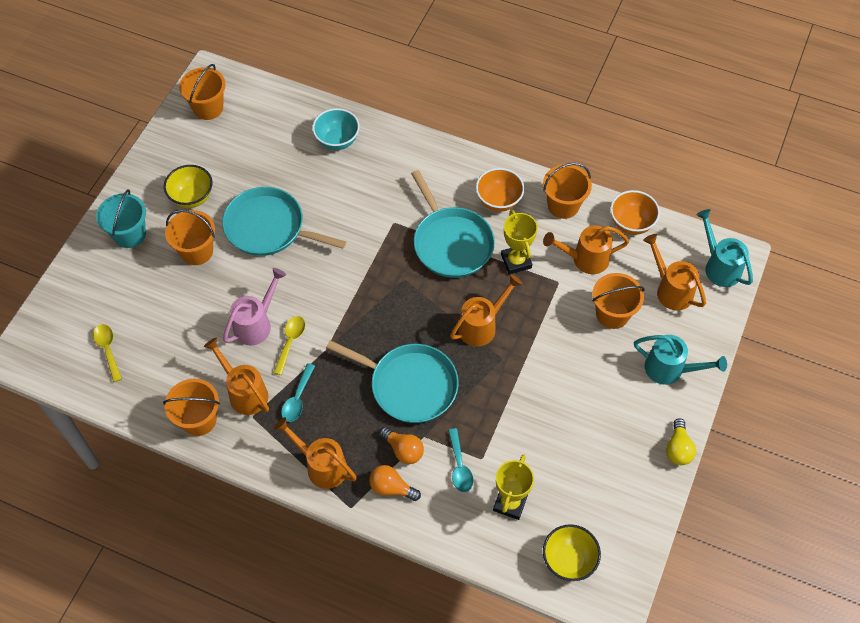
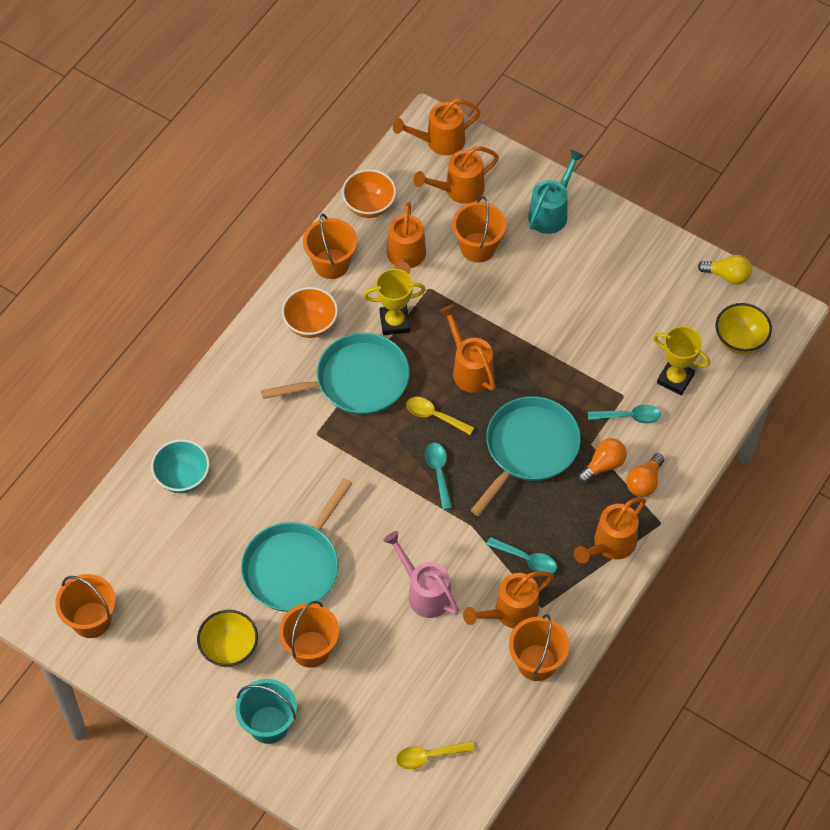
camera: 80 degrees left, 0 degrees up
(290, 342) = (454, 559): yellow spoon -> yellow spoon (434, 416)
(373, 317) = (438, 472): none -> turquoise spoon
(678, 449) = (638, 226): yellow light bulb -> yellow light bulb (727, 275)
(719, 266) = (439, 141): turquoise watering can -> orange watering can

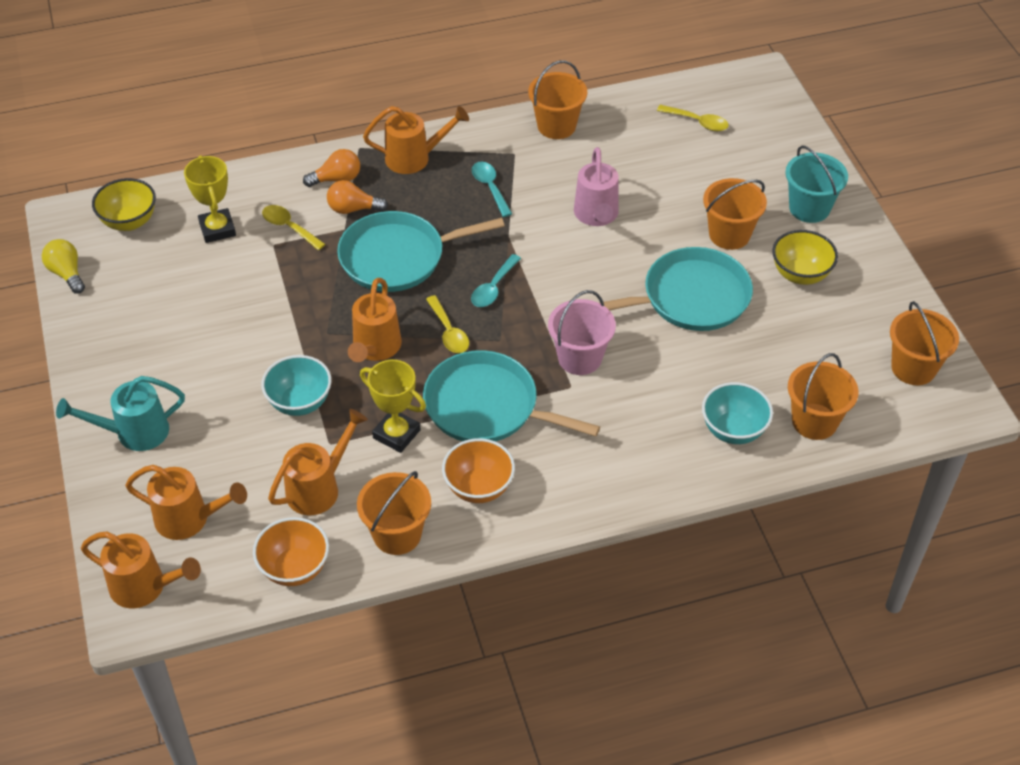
camera: 140 degrees left, 10 degrees down
(329, 459) = (579, 358): none -> pink bucket
(476, 299) = (300, 402): none -> turquoise bowl
(478, 247) = (240, 448): orange bucket -> orange bucket (814, 421)
(510, 612) = (542, 164): orange watering can -> none
(629, 416) = (289, 227): turquoise spoon -> yellow spoon

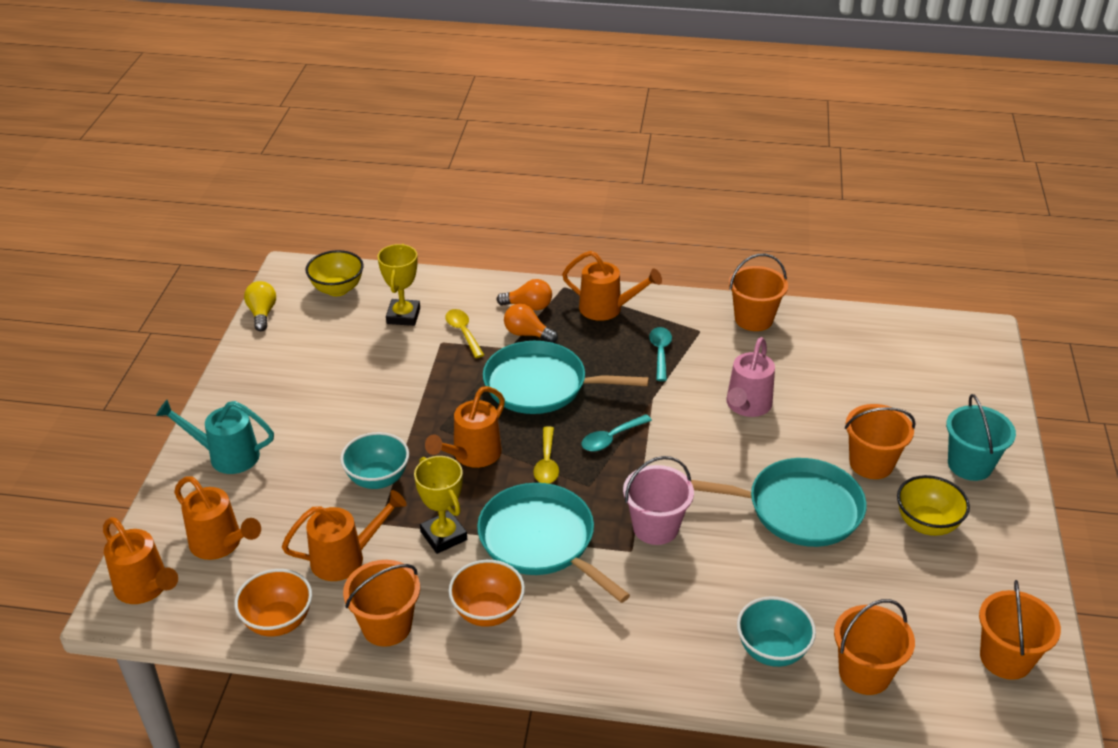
camera: 25 degrees right, 10 degrees down
(697, 122) = (894, 354): yellow spoon -> none

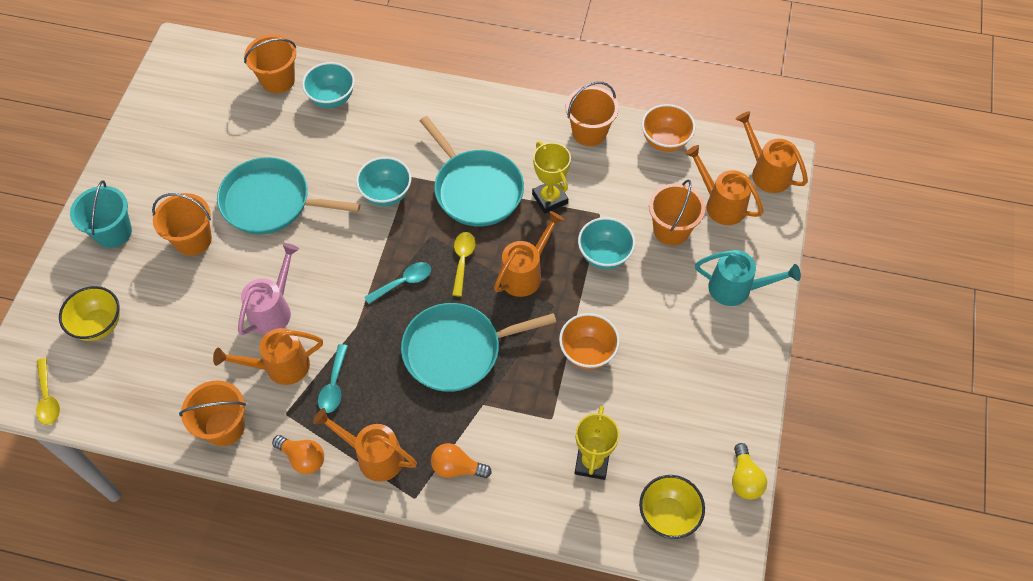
camera: 175 degrees left, 20 degrees up
(346, 558) = (623, 185): orange watering can -> orange watering can (280, 367)
(463, 332) = (529, 431): yellow spoon -> yellow spoon (48, 398)
(488, 612) = (519, 137): orange bowl -> orange bowl (587, 352)
(527, 334) = (463, 423): orange light bulb -> orange light bulb (303, 458)
(541, 385) = (457, 350): turquoise pan -> turquoise pan turned 150 degrees clockwise
(655, 527) = (386, 194): pink bucket -> turquoise bowl
(926, 524) = (179, 182): yellow bowl -> yellow bowl (99, 325)
(1005, 658) = (182, 83): orange bucket -> orange bucket (671, 230)

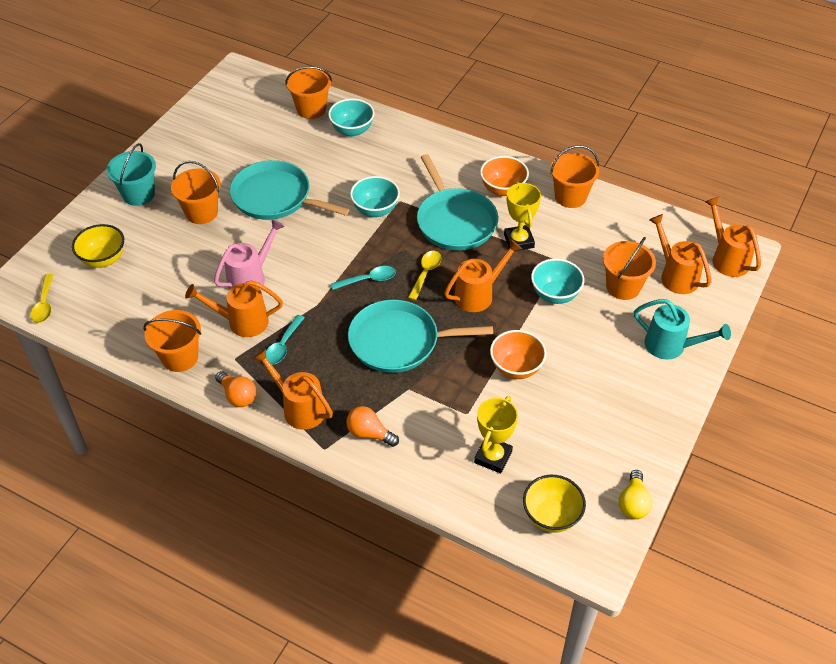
camera: 15 degrees right, 10 degrees down
(665, 141) = (638, 216): orange bowl -> orange bowl (503, 189)

